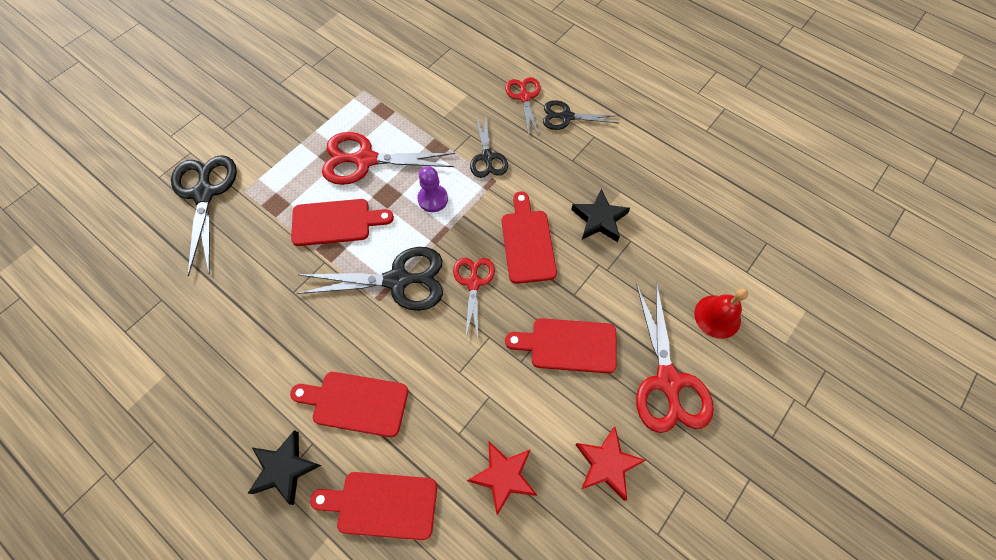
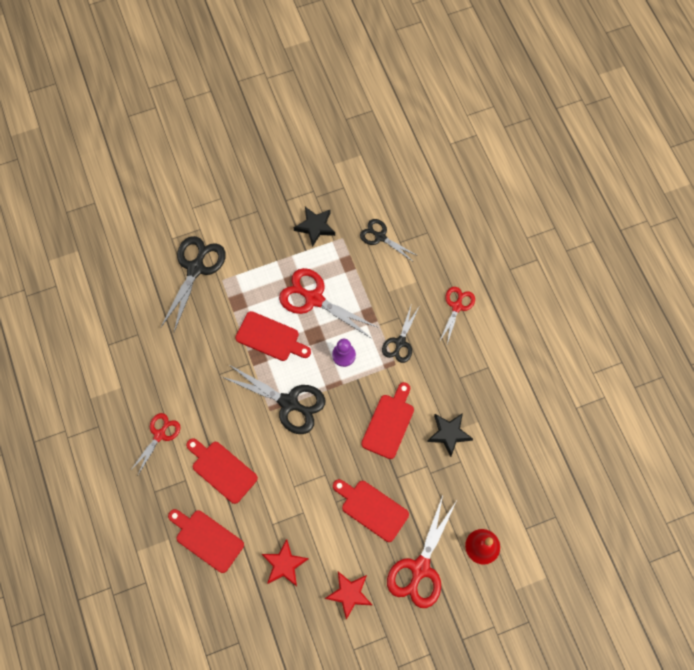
camera: 30 degrees right, 5 degrees up
(285, 468) = (163, 486): black star -> black star (315, 227)
(473, 283) = (336, 432): red scissors -> red scissors (159, 435)
(566, 117) = (478, 340): black scissors -> black scissors (380, 237)

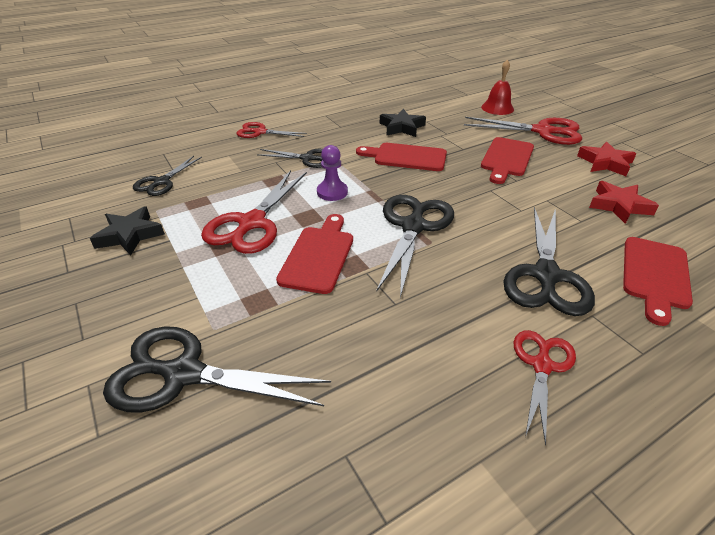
camera: 100 degrees left, 30 degrees down
(159, 435) = (542, 365): red scissors -> red scissors turned 90 degrees clockwise
(222, 470) = (546, 275): red cutting board -> black scissors

